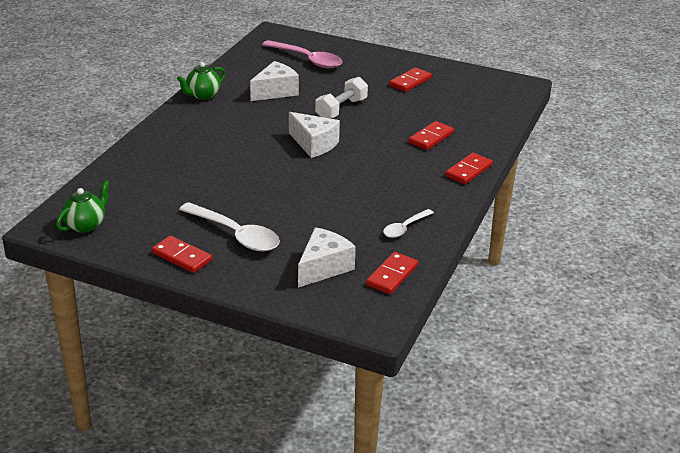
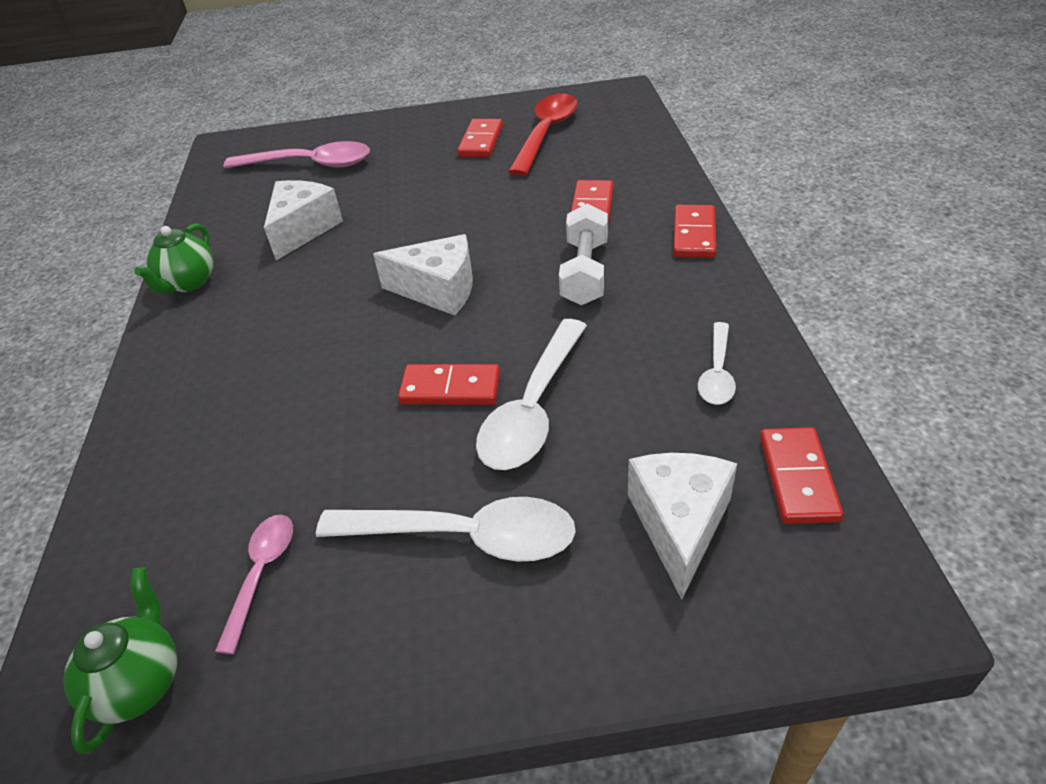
camera: 25 degrees left, 10 degrees up
(150, 213) = (261, 573): none -> pink spoon
(181, 257) = (405, 653): red domino -> red domino (450, 388)
(307, 206) = (533, 409): none -> white spoon
(341, 109) = (426, 217): white dumbbell -> white dumbbell (585, 272)
(451, 91) = (546, 133): none -> red spoon

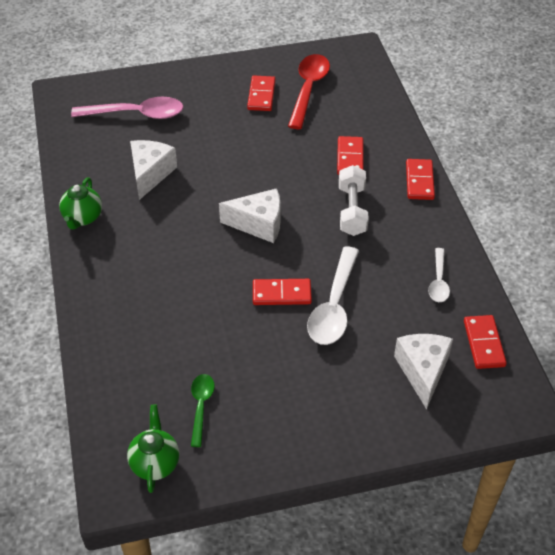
camera: 10 degrees left, 5 degrees up
(261, 573) = (201, 406): pink spoon -> green spoon
(465, 536) = (309, 382): white spoon -> none

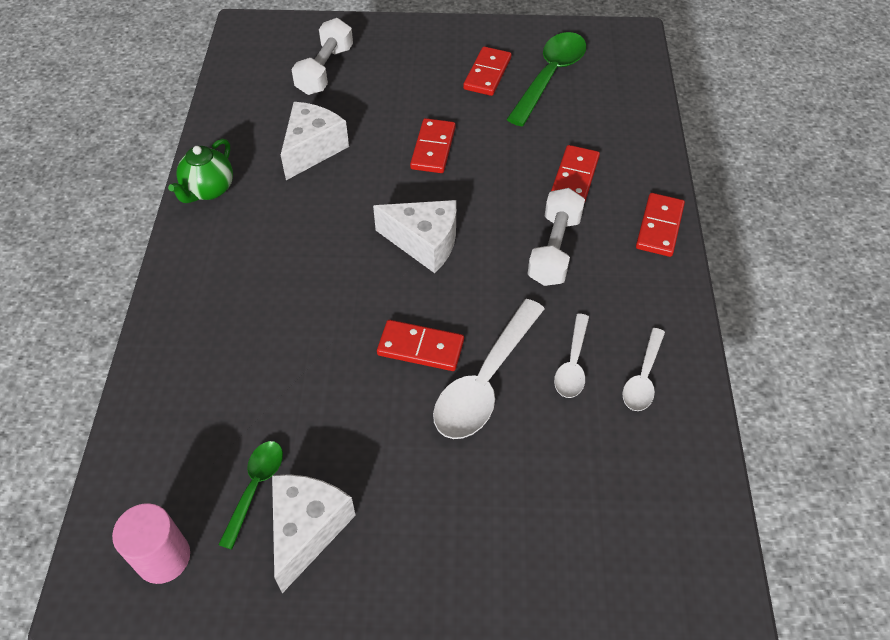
camera: 15 degrees right, 5 degrees up
(136, 114) = (325, 70): pink spoon -> white dumbbell
(155, 463) = (163, 557): green teapot -> pink cylinder
(308, 89) = (550, 76): red spoon -> green spoon
(389, 283) = (572, 364): none -> white spoon
(422, 371) = (579, 511): white cheese -> white cheese (307, 529)
(483, 343) = (681, 489): red domino -> red domino (433, 148)

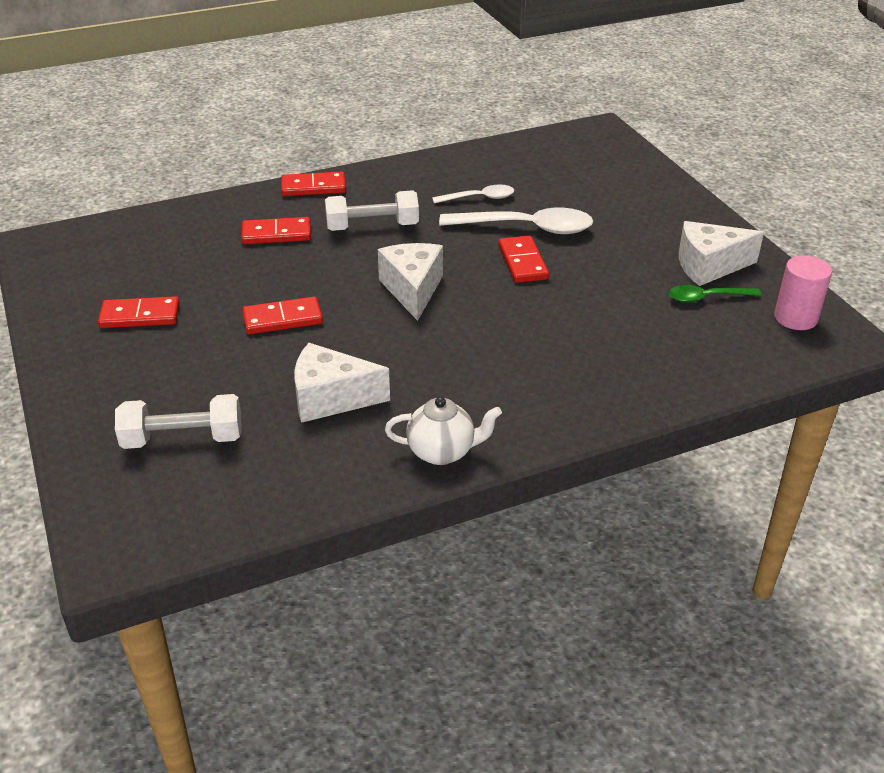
camera: 115 degrees left, 15 degrees down
(208, 190) = (442, 452): green teapot -> white teapot
(550, 76) = (128, 276): green spoon -> none
(643, 378) = (467, 171): white spoon -> none

